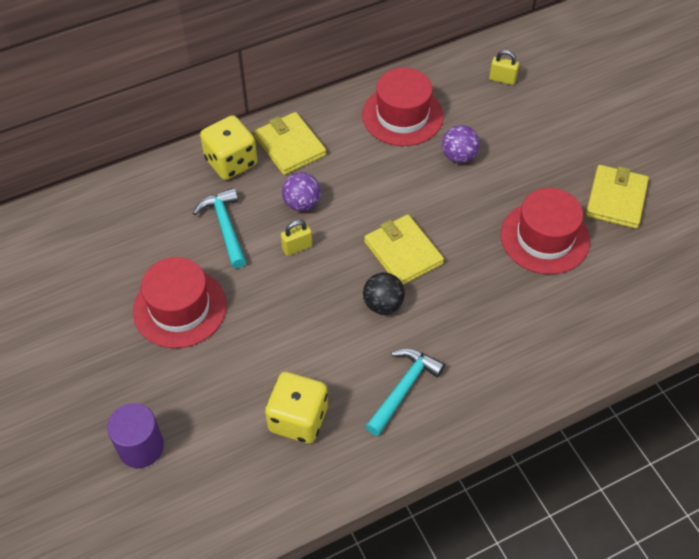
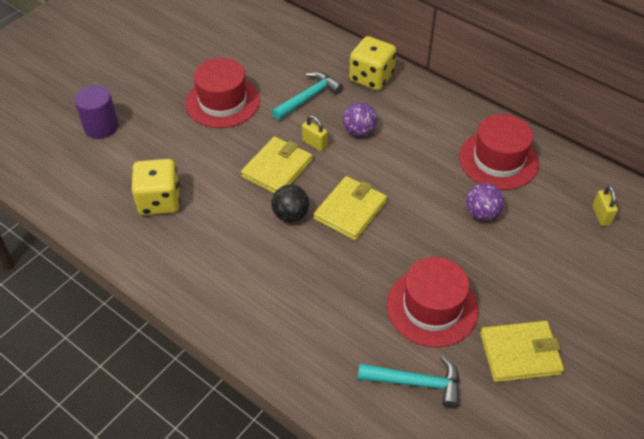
camera: 65 degrees right, 5 degrees down
(290, 146) = (411, 103): yellow wallet -> yellow wallet (277, 168)
(403, 389) = (216, 256): turquoise hammer -> turquoise hammer (416, 382)

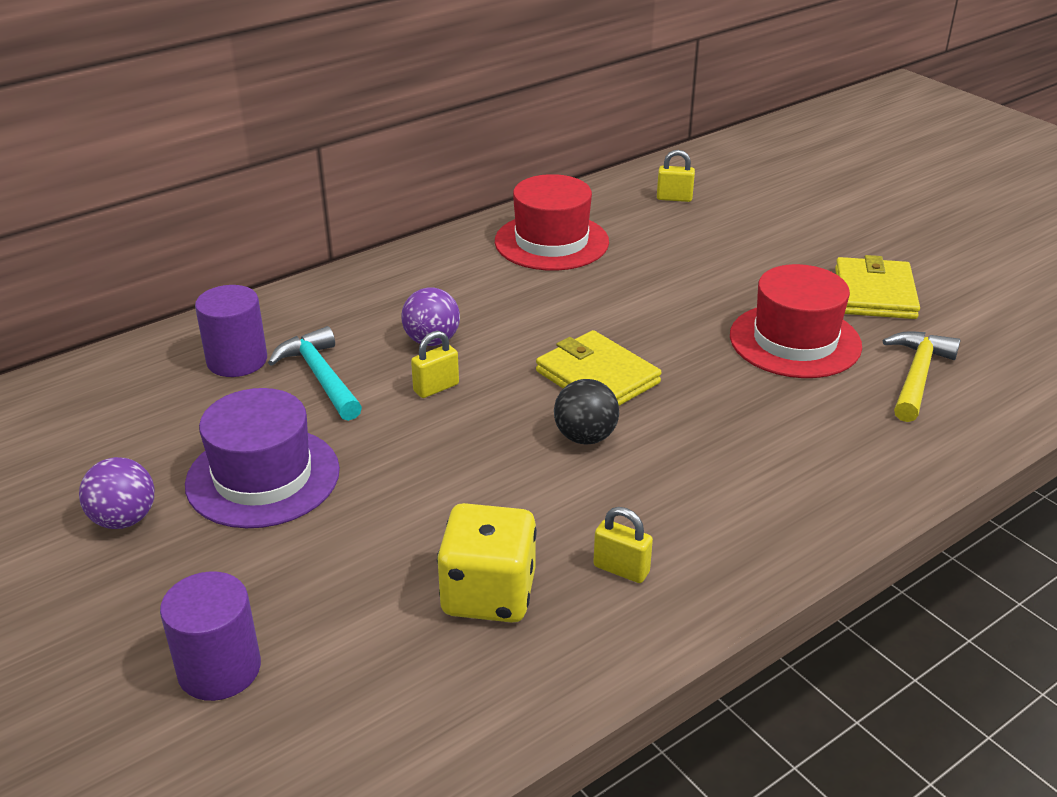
camera: 75 degrees left, 15 degrees down
(186, 248) = (621, 569): none -> yellow padlock
(222, 102) = (263, 477): red hat -> purple hat
(277, 168) = (473, 436): yellow wallet -> none
(311, 64) = (237, 360): none -> purple cylinder
(371, 77) = (316, 308): yellow dice -> none
(416, 382) = (916, 376): turquoise hammer -> yellow hammer
(481, 213) = (643, 273): purple ball -> purple ball (124, 519)

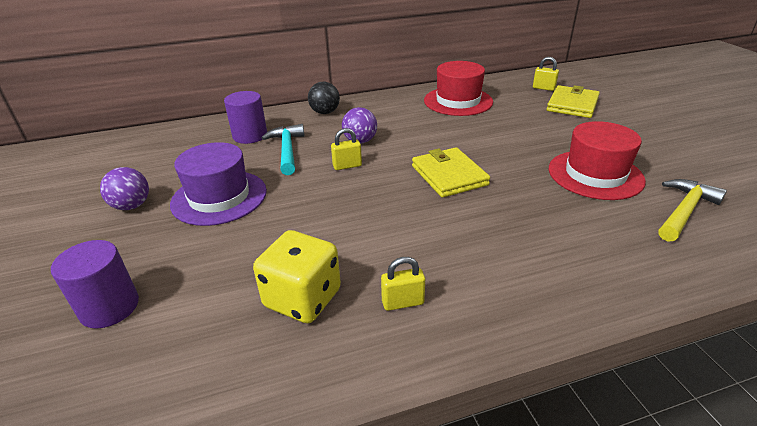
camera: 20 degrees right, 0 degrees up
(585, 437) = (423, 209): black ball -> black ball (325, 112)
(621, 569) = (403, 302): yellow padlock -> yellow padlock turned 60 degrees counterclockwise
(874, 293) = (664, 154): yellow wallet -> yellow wallet (572, 105)

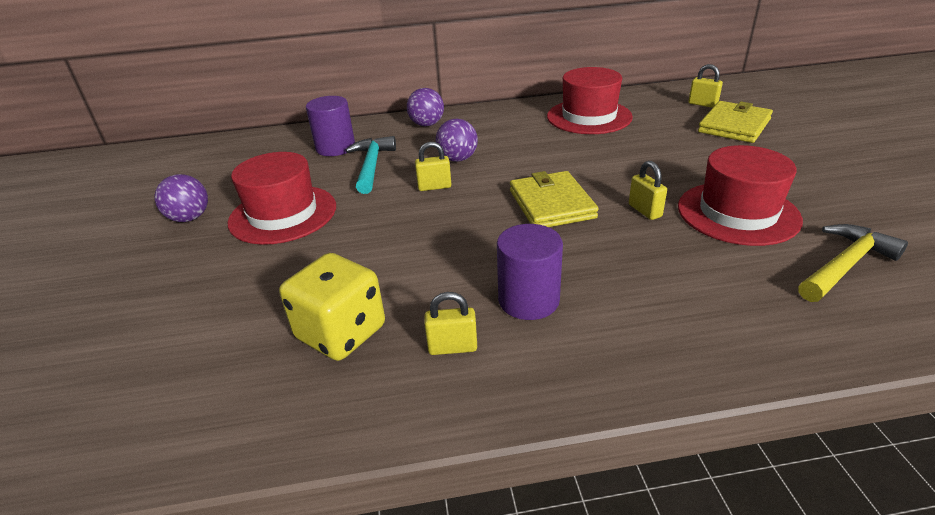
camera: 10 degrees right, 0 degrees up
(109, 307) = (137, 324): purple cylinder -> purple cylinder (528, 300)
(219, 197) = (283, 214): purple hat -> red hat
(325, 112) = (427, 124): black ball -> purple ball
(524, 177) = (645, 211): none -> yellow padlock

